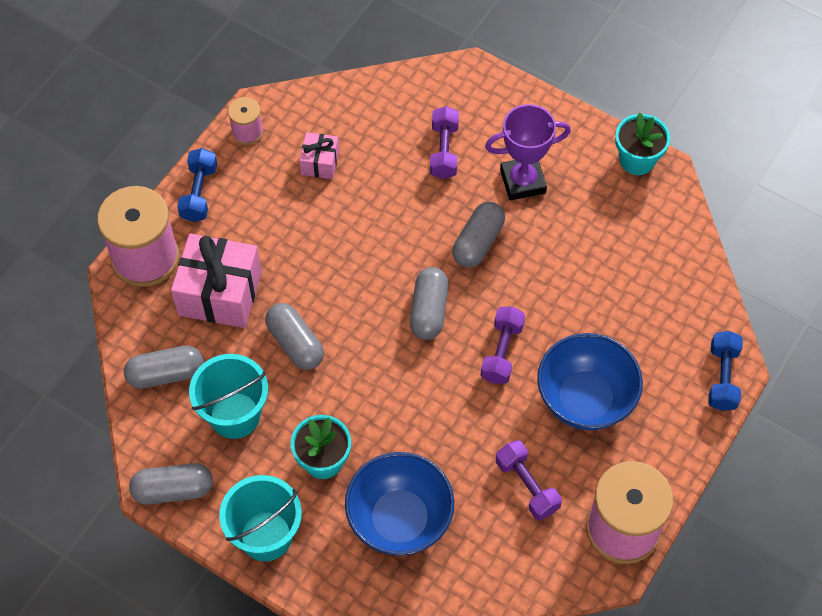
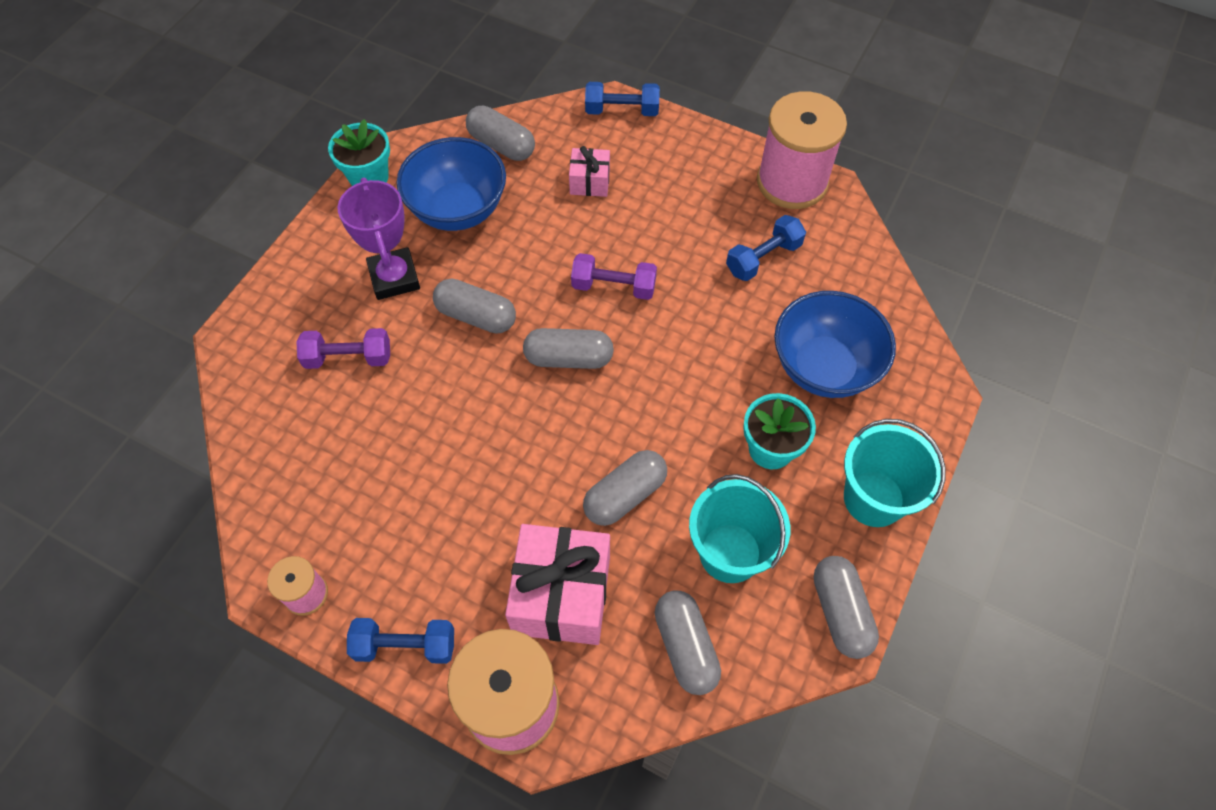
camera: 95 degrees left, 0 degrees up
(320, 163) = (360, 495): pink gift -> pink gift (590, 182)
(527, 486) = (763, 258): purple dumbbell -> blue dumbbell
(585, 399) = (659, 214): blue bowl -> blue bowl (458, 209)
(676, 267) = (501, 145): none -> grey capsule

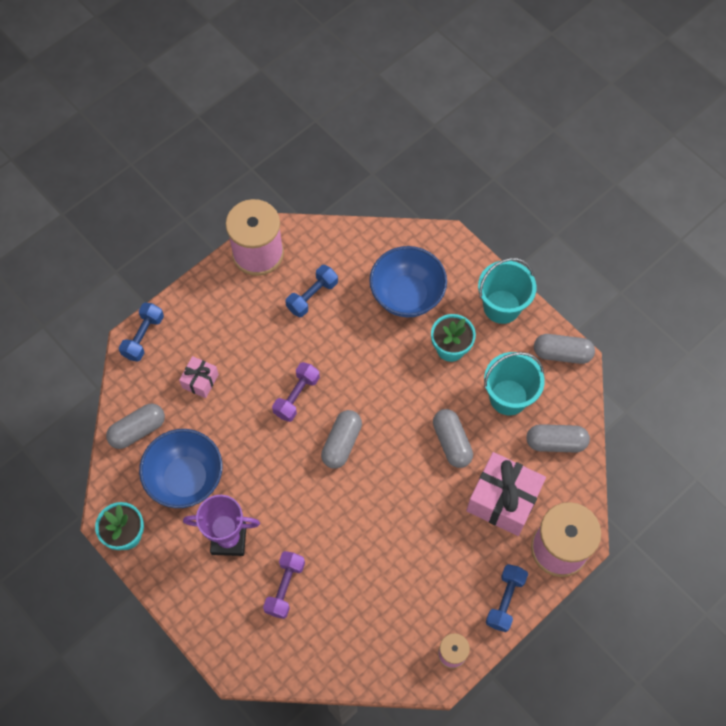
camera: 70 degrees left, 5 degrees up
(476, 316) = (284, 492): grey capsule -> none
(763, 258) = (312, 296): blue dumbbell -> blue dumbbell turned 60 degrees clockwise

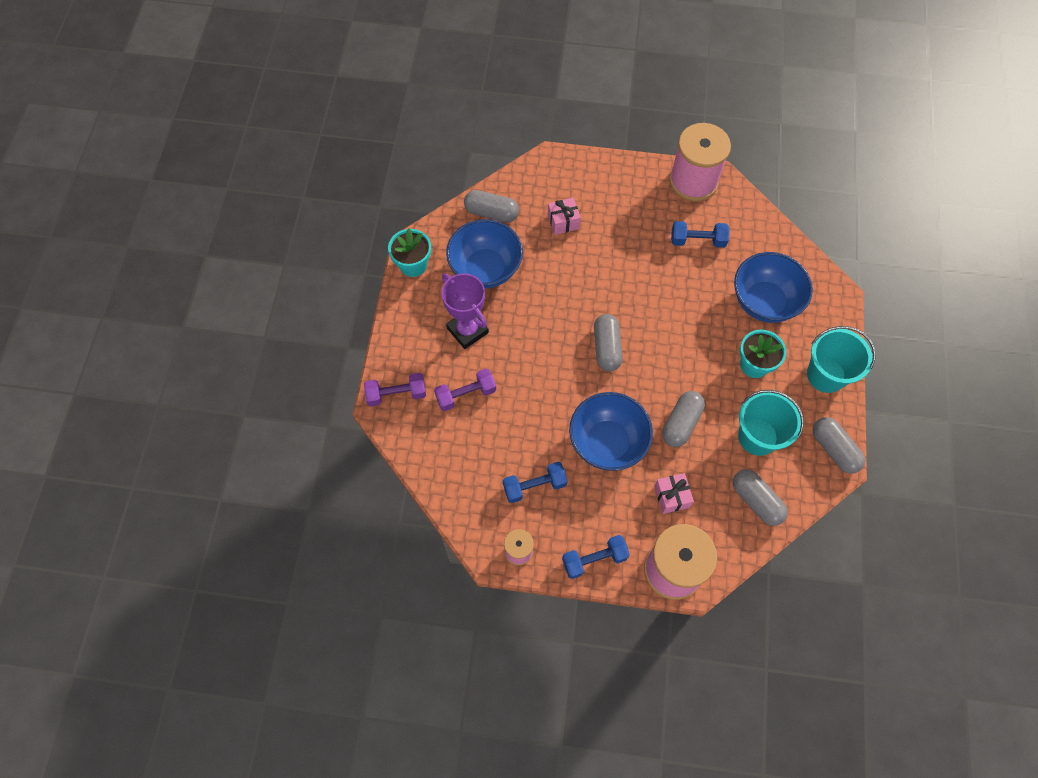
camera: 50 degrees right, 0 degrees up
(143, 337) = (560, 163): blue dumbbell -> blue dumbbell (534, 486)
(296, 396) = (612, 290): purple dumbbell -> purple dumbbell (396, 394)
(341, 443) = (606, 347): grey capsule -> grey capsule turned 75 degrees counterclockwise
(421, 510) = (607, 442): none -> blue bowl
(503, 500) = (671, 496): pink gift -> pink gift, size x0.52

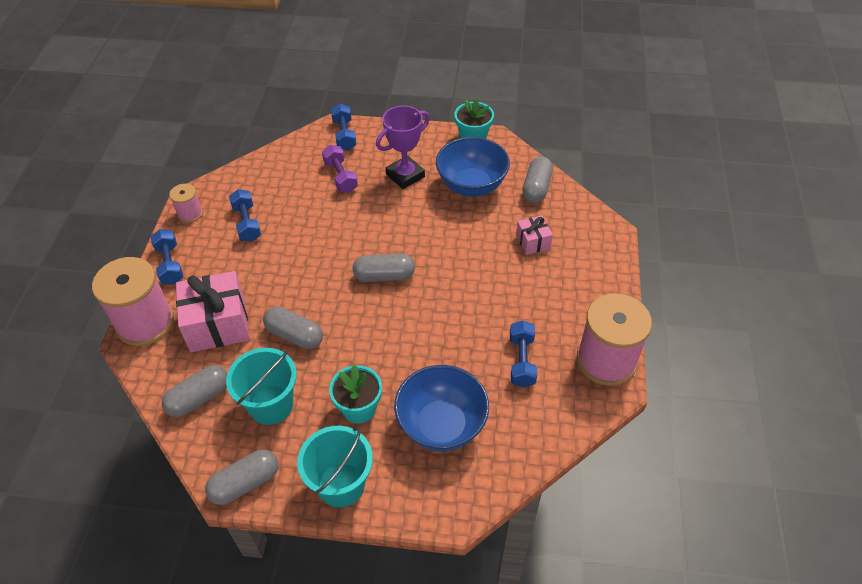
camera: 90 degrees right, 15 degrees down
(396, 394) = (344, 135): purple dumbbell -> blue dumbbell
(607, 442) = (281, 275): blue bowl -> none
(671, 496) = (218, 324): pink gift -> pink gift, size x1.93

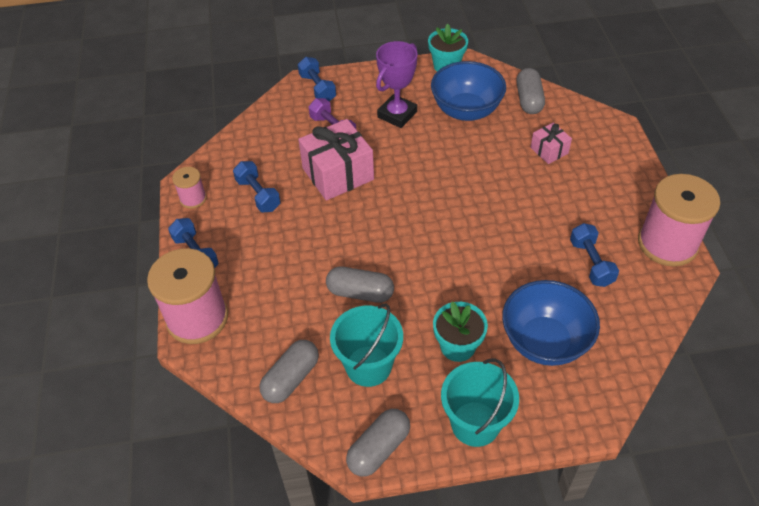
camera: 15 degrees left, 0 degrees up
(218, 324) = (275, 301): pink gift -> pink gift (338, 174)
(384, 276) = (422, 214): grey capsule -> none

